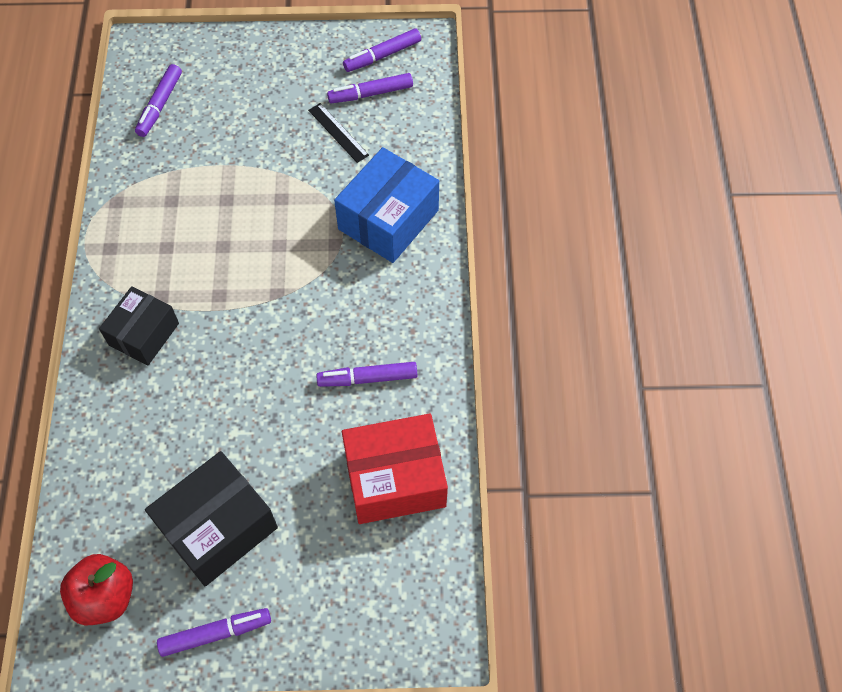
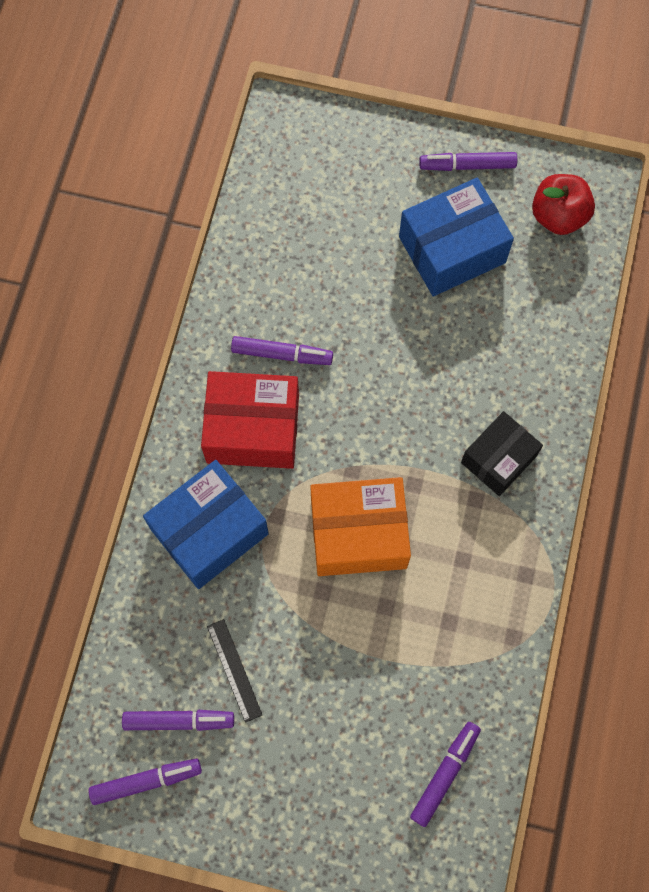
camera: 165 degrees left, 10 degrees up
(218, 527) = (452, 250): black box -> blue box
(260, 246) = (358, 534): none -> orange box
(395, 479) = (282, 253): red box -> red box (253, 429)

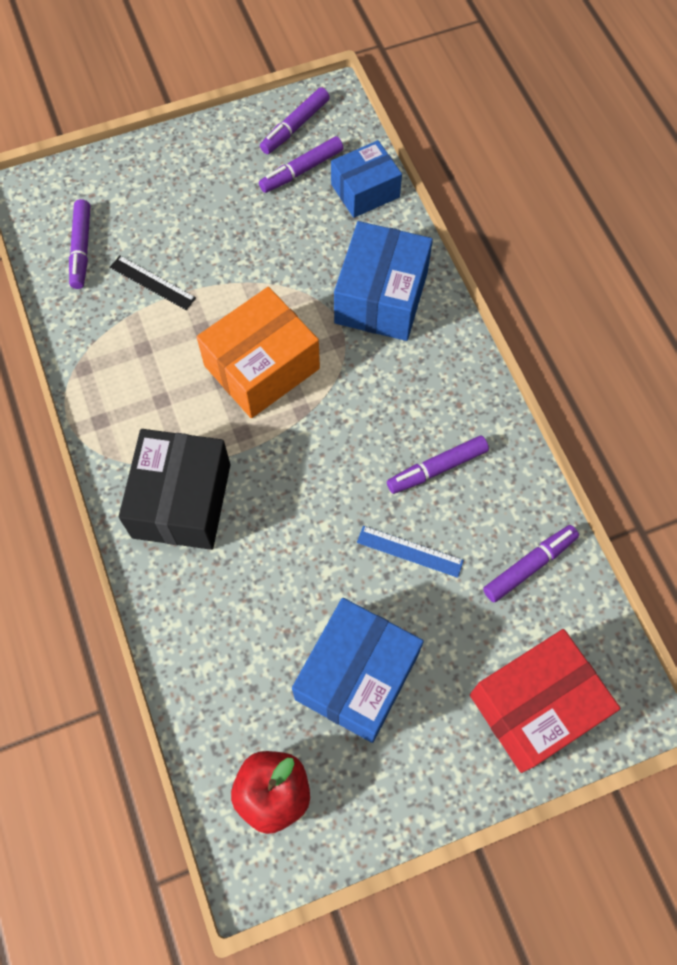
camera: 145 degrees right, 5 degrees down
(138, 654) = (365, 191): none -> blue box
(234, 670) = (287, 221): black ruler -> black ruler (152, 283)
(253, 429) = (410, 391): red box -> red box (535, 706)
(351, 307) = (410, 551): none -> blue ruler
(467, 166) = (406, 786): purple marker -> purple marker (529, 565)
(498, 459) = (182, 501): black box -> black box, size x1.51

